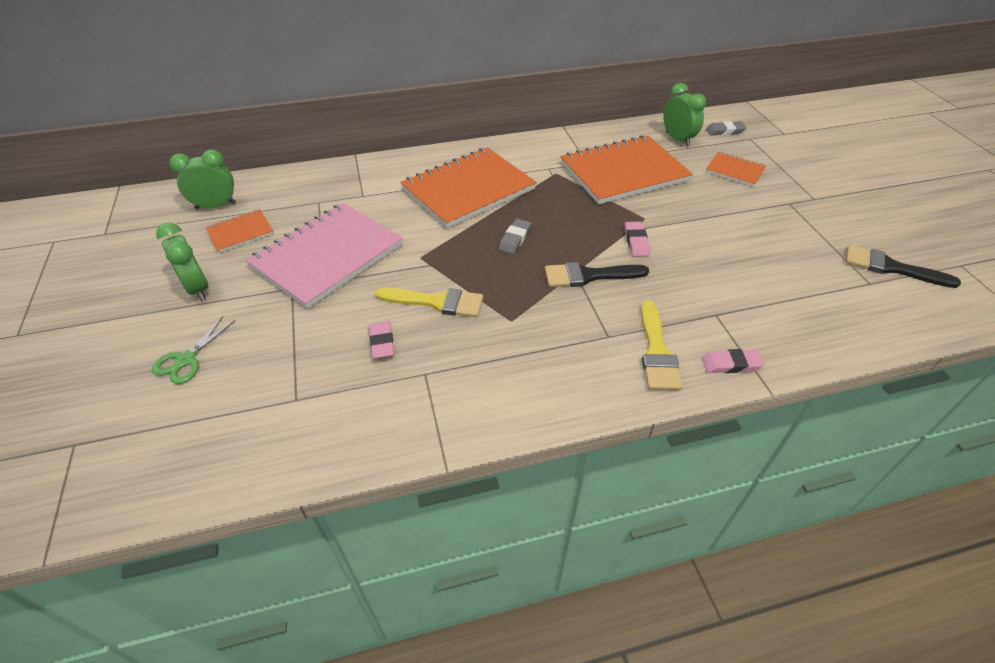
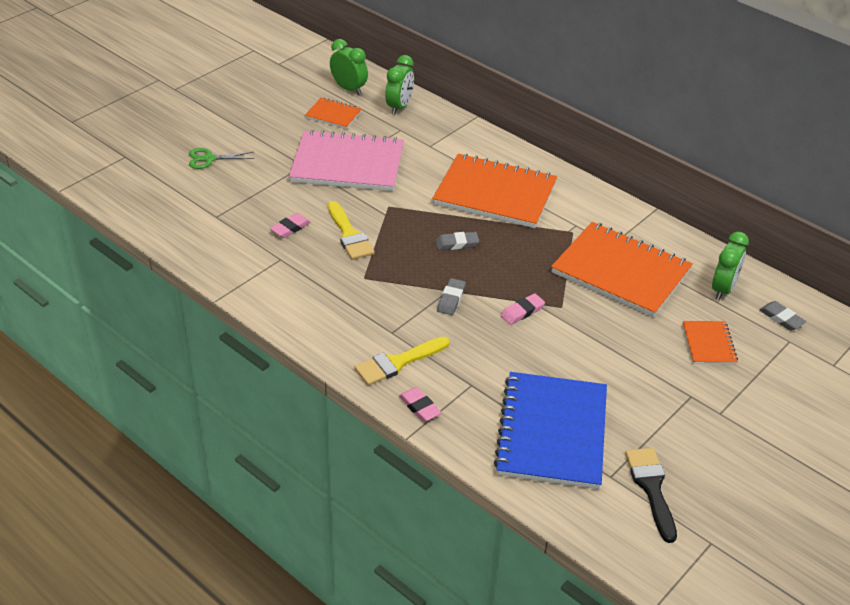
camera: 55 degrees right, 5 degrees down
(198, 288) = (267, 129): green clock -> green clock (399, 107)
(589, 276) = (451, 299): black brush -> grey eraser
(803, 292) = (552, 432): none -> blue notebook

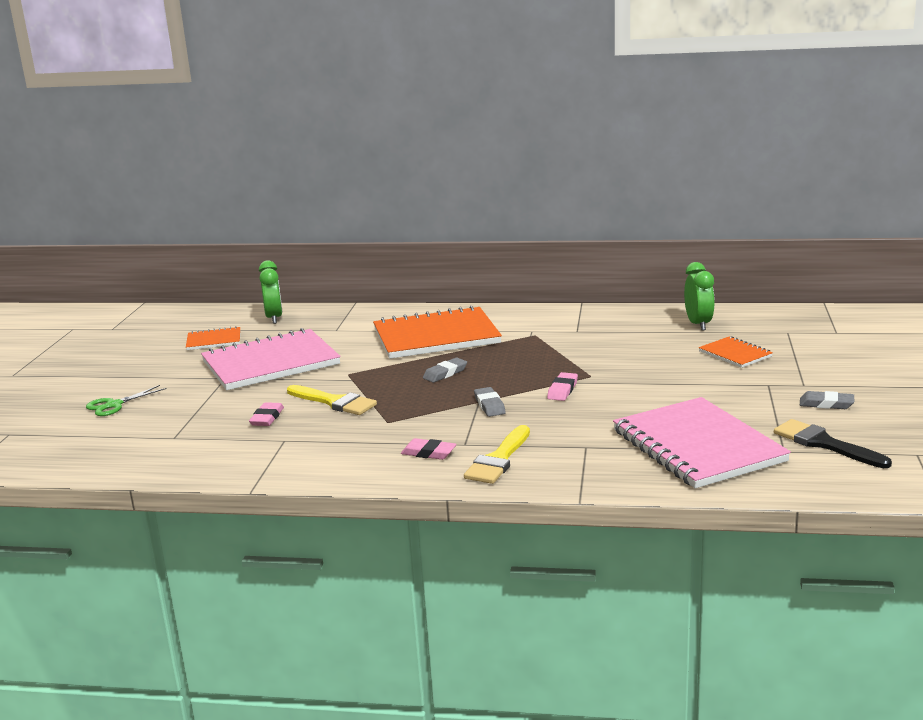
camera: 30 degrees left, 20 degrees down
(349, 89) = (208, 322): green clock -> none
(419, 407) = (561, 478): pink eraser -> pink eraser (428, 453)
(552, 432) = (697, 446): blue notebook -> pink notebook
(621, 272) = (607, 342): orange notebook -> none
(781, 318) = (763, 323): grey eraser -> grey eraser (826, 404)

